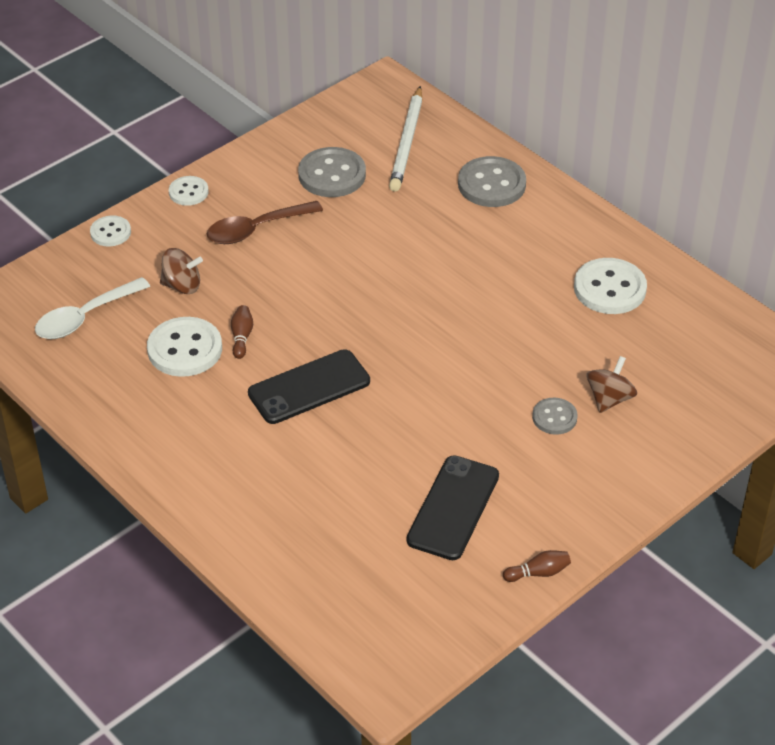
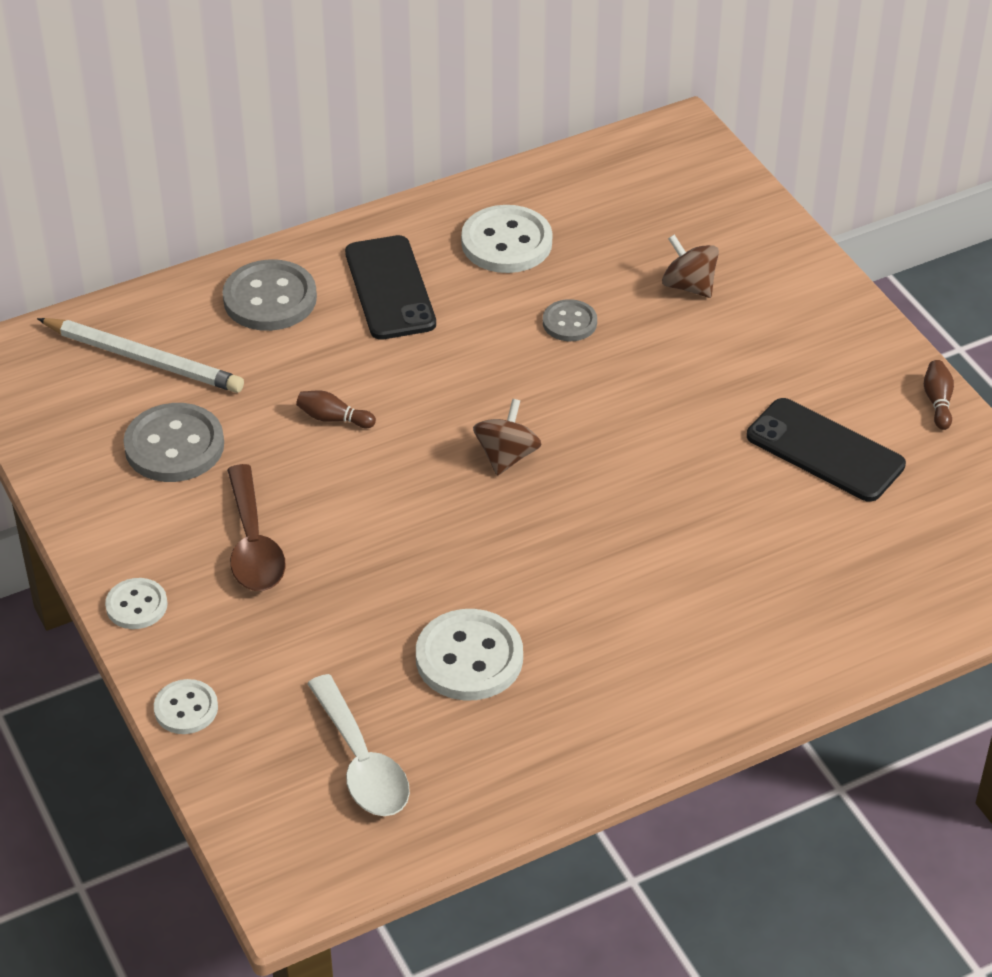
camera: 75 degrees left, 0 degrees up
(182, 286) = (338, 642): brown spinning top -> brown spinning top (506, 456)
(241, 337) = (467, 594): brown bowling pin -> brown bowling pin (333, 418)
(309, 387) = (585, 543): black phone -> black phone (390, 288)
(554, 417) = (705, 336): grey button -> grey button (569, 322)

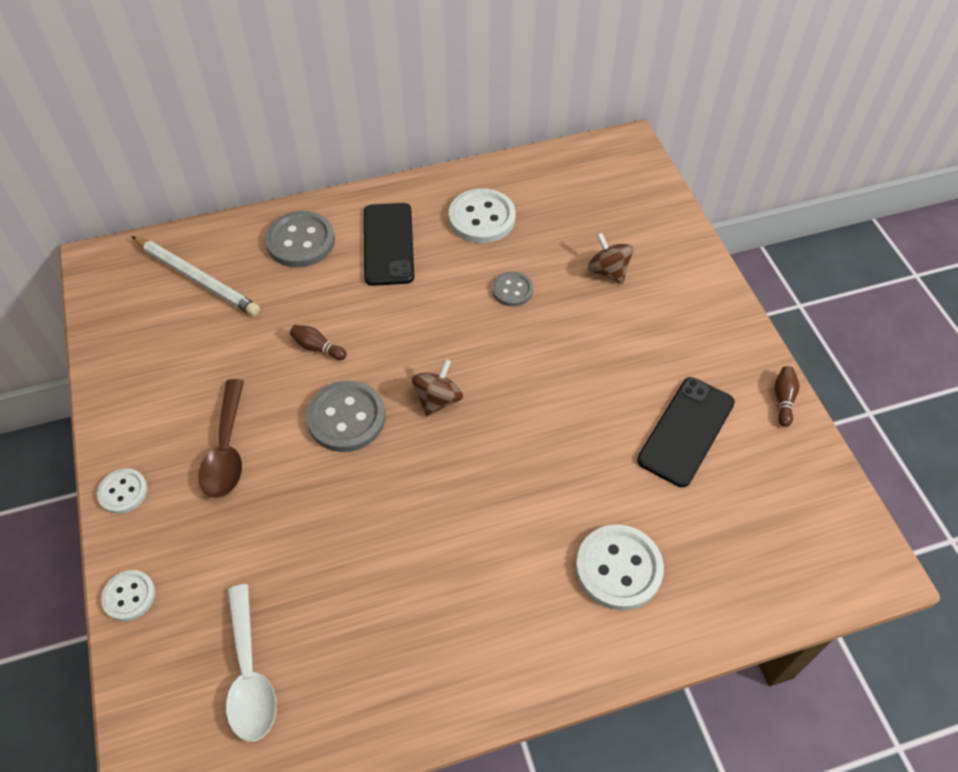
camera: 10 degrees right, 10 degrees up
(174, 446) = (195, 354): grey button -> grey button (346, 418)
(469, 658) = (362, 584): white button -> white button (618, 568)
(825, 451) = (686, 431): black phone -> black phone turned 75 degrees clockwise

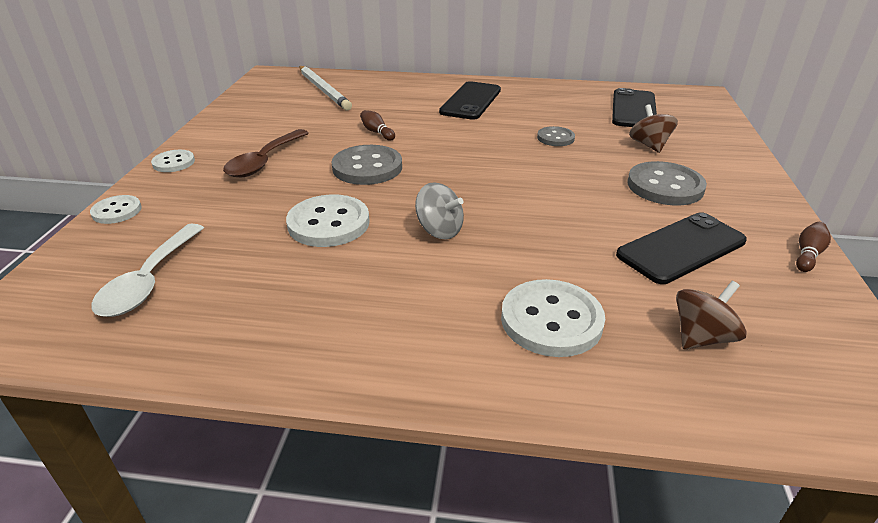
camera: 25 degrees right, 20 degrees down
(300, 241) = (408, 89): grey button -> grey button (665, 186)
(438, 399) = (449, 175): brown spinning top -> brown spinning top (701, 337)
(473, 491) = (439, 230): none -> grey spinning top
(482, 218) = (554, 103): white button -> white button (328, 223)
(570, 203) = (633, 109): none -> black phone

